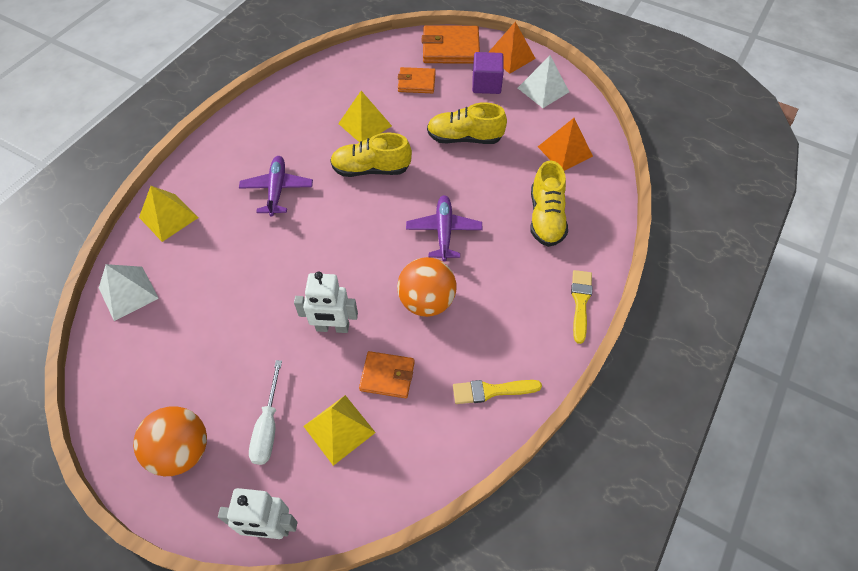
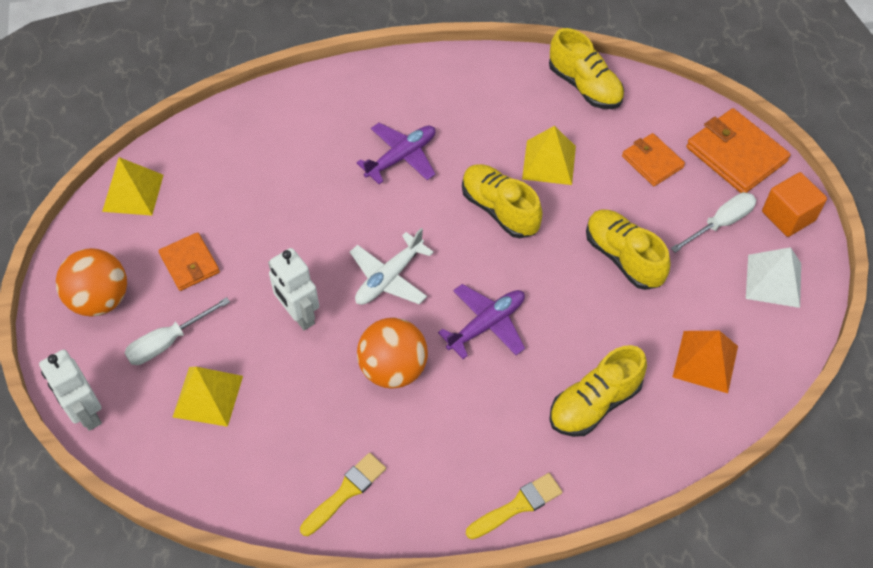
camera: 50 degrees right, 0 degrees up
(128, 293) = (201, 144): white pyramid -> none
(169, 217) = (296, 107): yellow pyramid -> yellow pyramid (133, 193)
(332, 73) = (584, 86): none -> yellow shoe
(358, 258) = (389, 278): none -> white plane
(387, 376) = (288, 395): orange wallet -> orange wallet (190, 263)
(486, 84) = (720, 223): purple cube -> white screwdriver
(491, 391) = (346, 492): yellow brush -> yellow brush turned 90 degrees clockwise
(510, 56) = (788, 216): orange pyramid -> orange cube

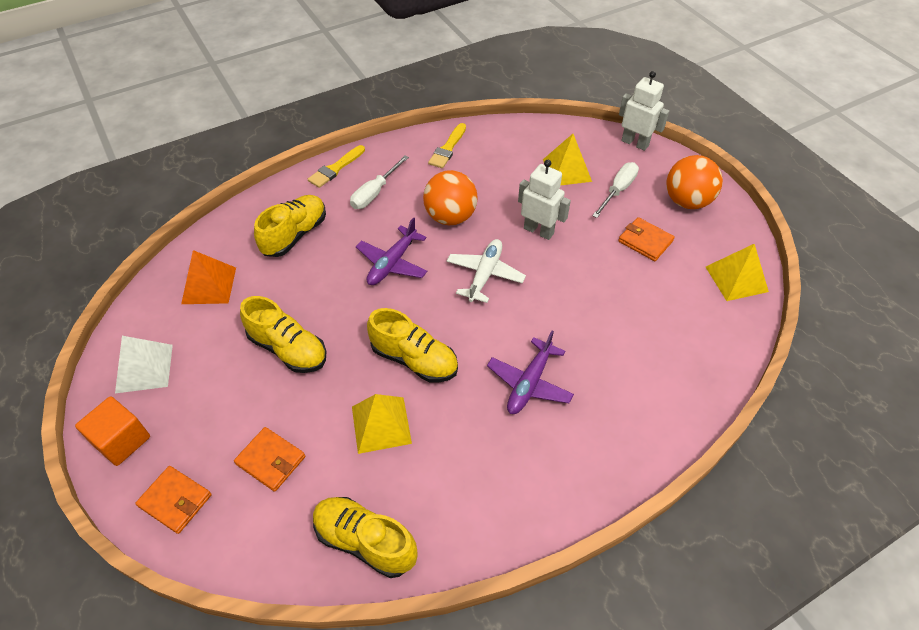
camera: 160 degrees right, 5 degrees down
(720, 223) = (194, 411): white screwdriver -> white screwdriver (375, 193)
(736, 154) = (175, 500): orange wallet -> orange wallet, size x0.62

